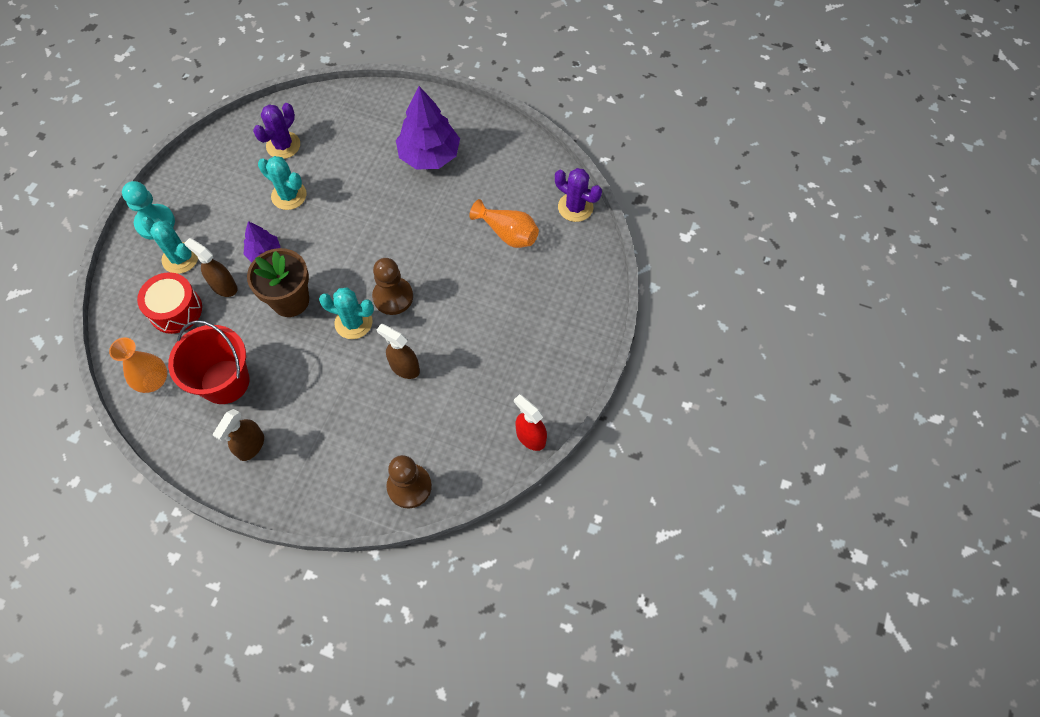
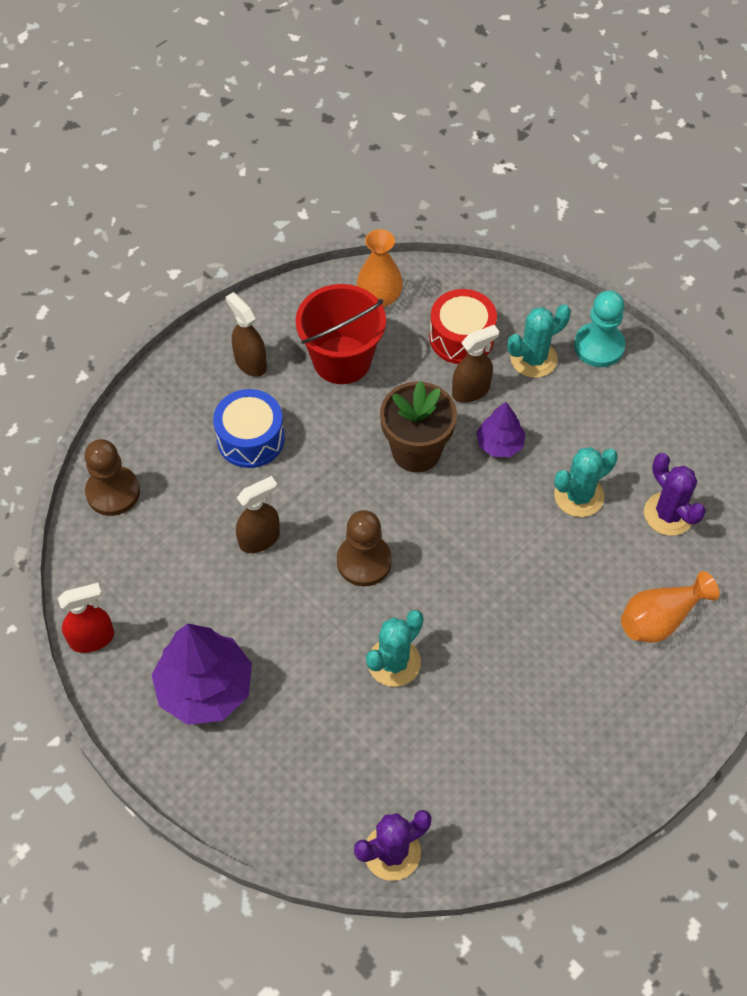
camera: 115 degrees right, 5 degrees down
(322, 412) = (250, 439): none -> blue drum
(353, 322) = (350, 506): turquoise cactus -> turquoise cactus (394, 662)
(429, 155) = (574, 690): purple tree -> purple tree (205, 688)
(508, 233) = (391, 738): orange vase -> orange vase (660, 618)

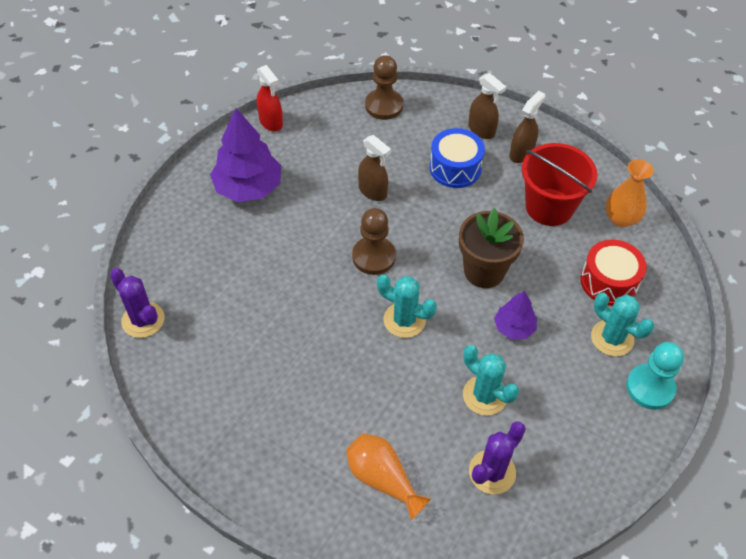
camera: 75 degrees right, 5 degrees down
(394, 662) = (294, 292): turquoise cactus -> turquoise cactus (404, 320)
(471, 391) = (558, 298): brown spray bottle -> brown spray bottle (481, 130)

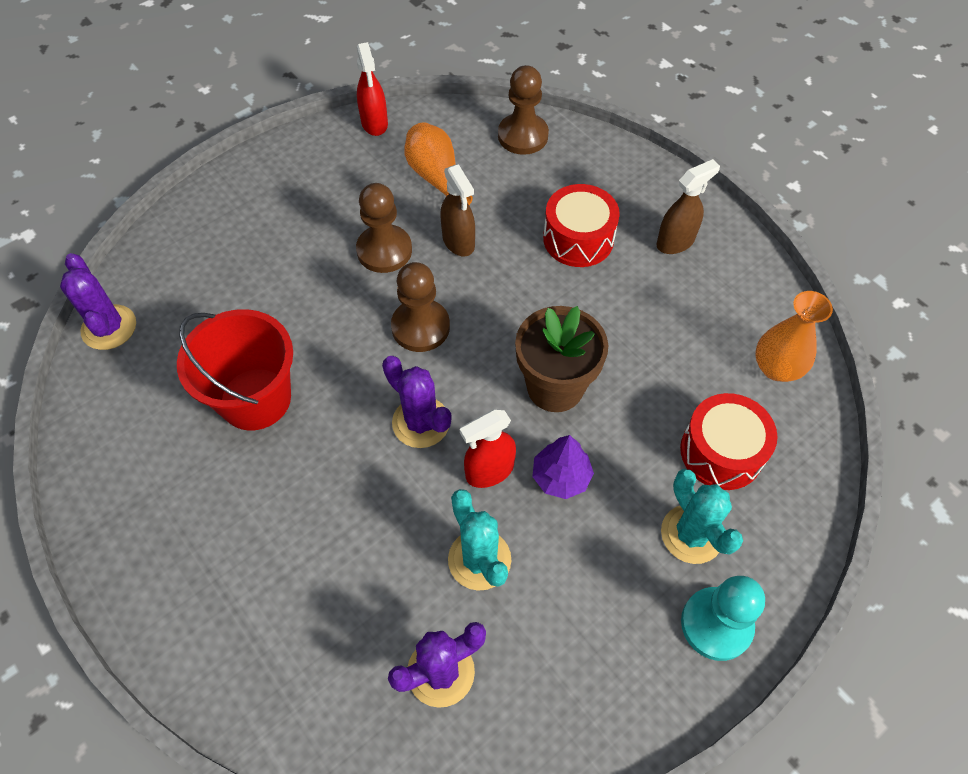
camera: 20 degrees right, 5 degrees up
(248, 188) = (309, 197): purple tree -> none
(322, 211) = (384, 250): none -> brown pawn
(382, 479) = (294, 631): orange vase -> orange vase (436, 178)
(404, 320) = (421, 422): turquoise cactus -> purple cactus
(455, 168) = (578, 239): blue drum -> red drum
(465, 338) = (489, 471): none -> red spray bottle
(481, 130) = (635, 198): brown spray bottle -> none
(549, 207) = (682, 324): red bucket -> red bucket (255, 399)

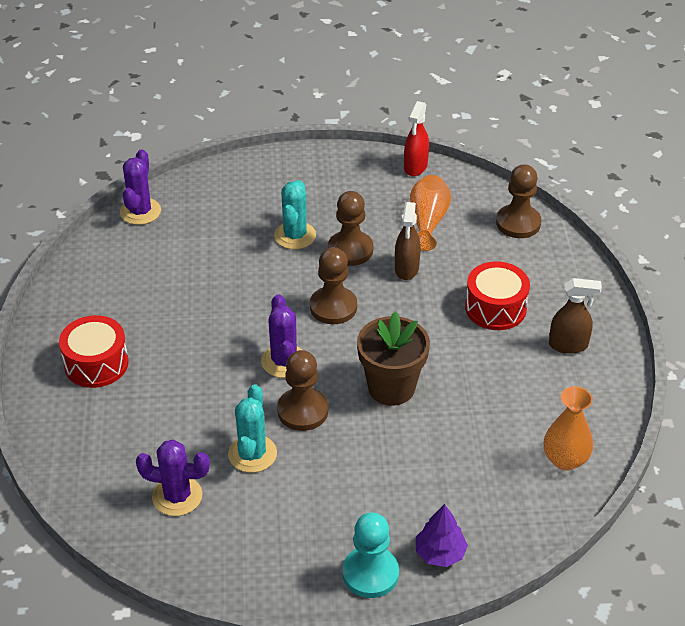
camera: 35 degrees right, 15 degrees down
(255, 399) = (193, 295): red bucket -> none
(489, 471) = (302, 411): red spray bottle -> brown pawn
(561, 477) = (346, 439): purple tree -> purple tree (440, 553)
(691, 534) = (403, 518): turquoise cactus -> turquoise cactus (295, 235)
(721, 452) = (471, 485): red drum -> red drum (96, 363)

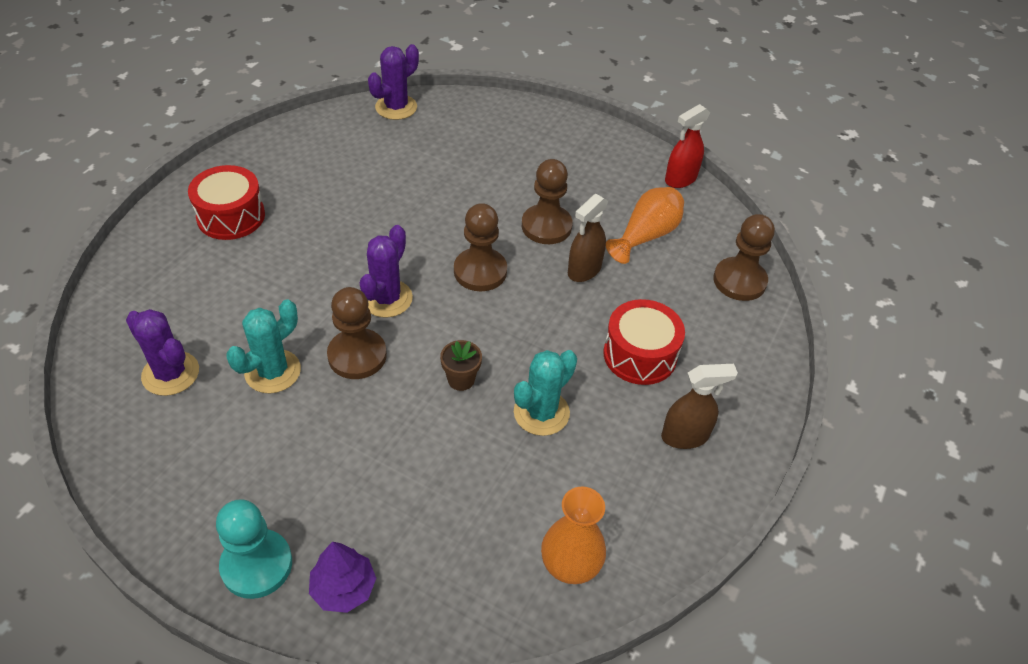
camera: 30 degrees right, 5 degrees up
(295, 235) = (507, 189): turquoise cactus -> turquoise cactus (541, 412)
(391, 388) = (461, 379): brown flower pot -> brown flower pot, size x0.49
(568, 345) = (685, 436): brown spray bottle -> brown spray bottle turned 45 degrees counterclockwise

